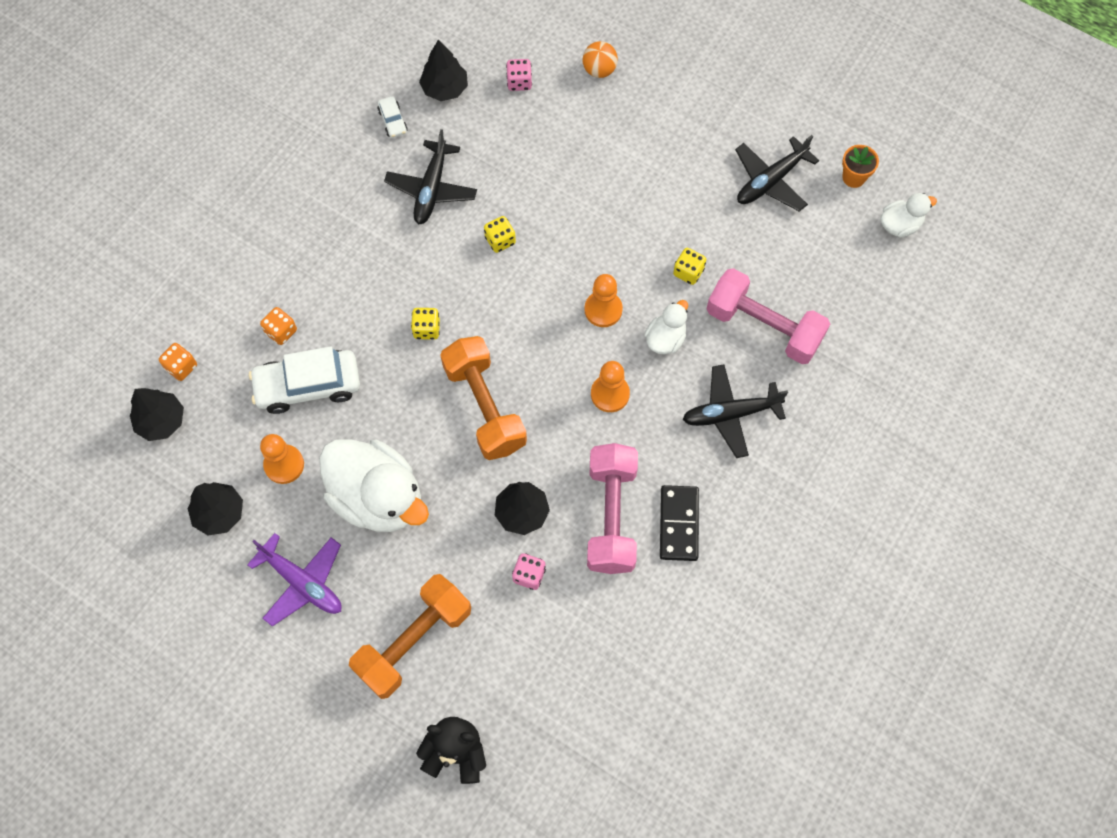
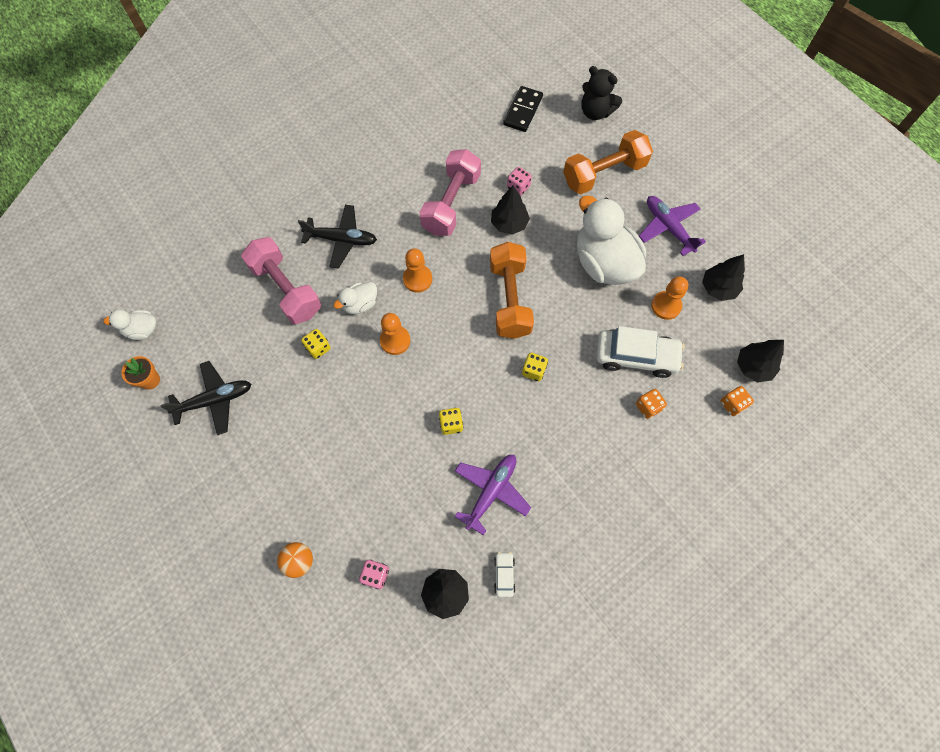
camera: 160 degrees left, 0 degrees up
(431, 189) = (491, 492): black plane -> purple plane
(678, 524) = (410, 186): black domino -> black domino (523, 111)

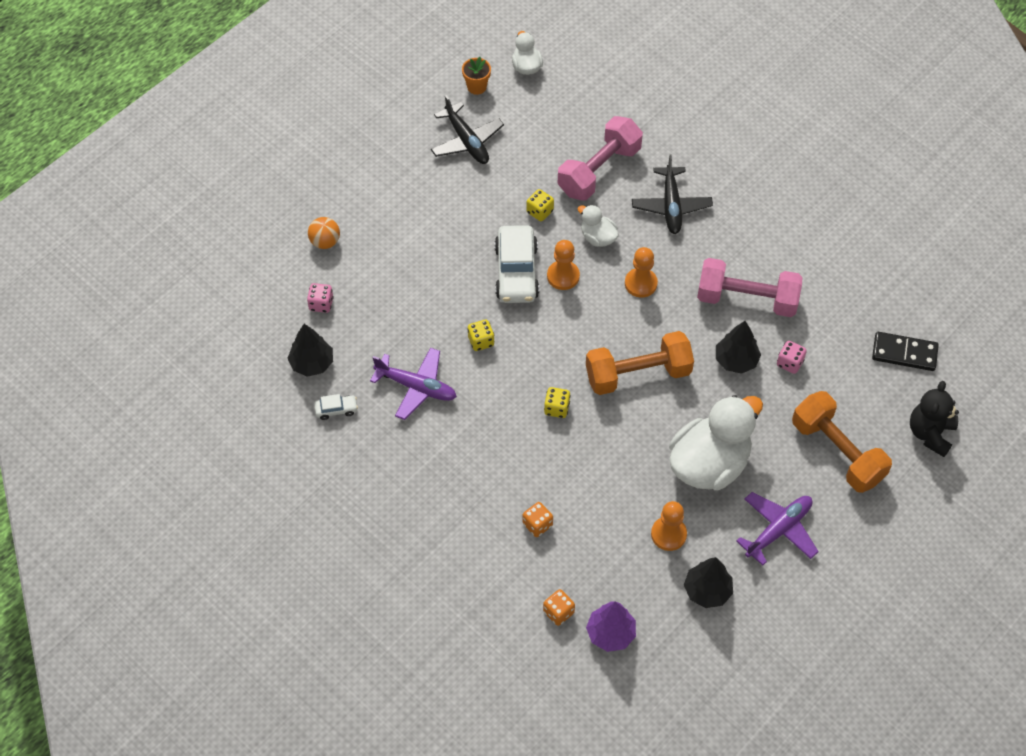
camera: 80 degrees right, 10 degrees down
(636, 357) = (595, 508): white car -> white car (516, 272)
(753, 367) = (610, 633): black tree -> purple tree

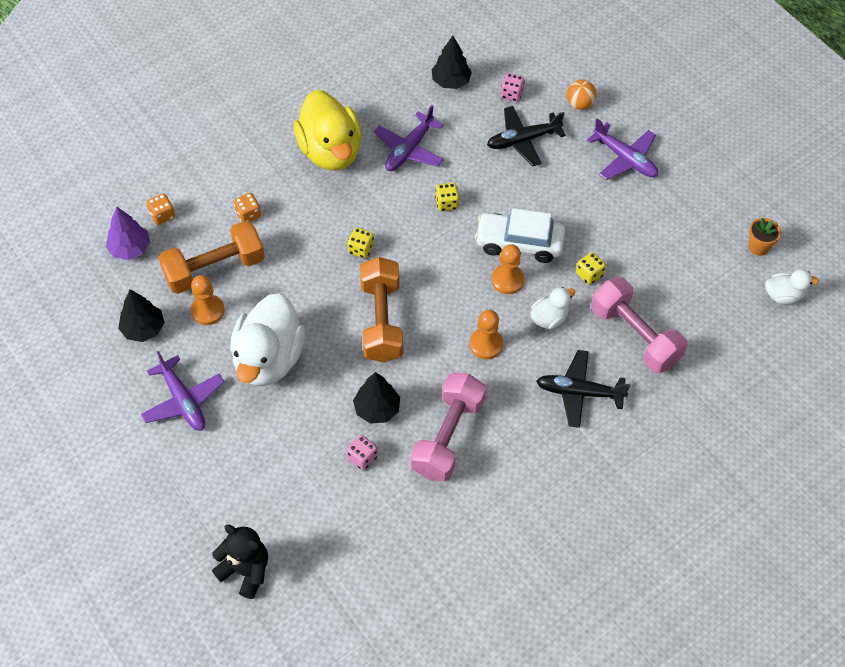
camera: 100 degrees right, 0 degrees up
(336, 410) = (400, 92): white car -> none
(391, 196) = (625, 159): none -> purple plane
(433, 462) = (330, 151): none -> yellow duck
(467, 141) = (686, 228): black plane -> black plane (523, 140)
(709, 464) = (269, 359): white duck -> white duck turned 45 degrees clockwise
(837, 452) = (250, 474): orange dumbbell -> orange dumbbell (214, 269)
(904, 353) = (347, 574): black domino -> none

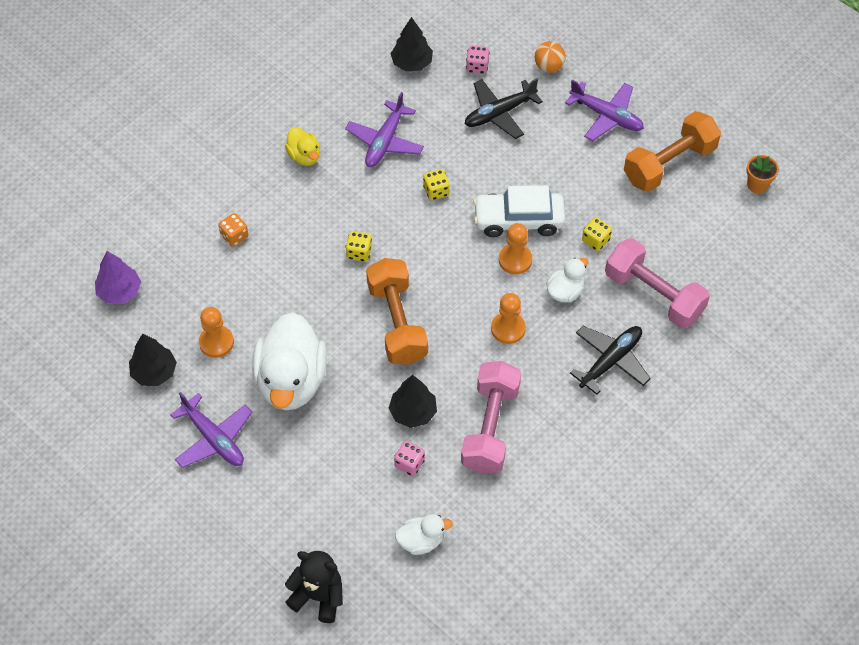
camera: 10 degrees left, 0 degrees up
(162, 215) = (145, 252): orange dice -> none
(214, 269) = (213, 298): orange dumbbell -> orange dumbbell (669, 164)
(330, 151) = (304, 156): yellow duck -> yellow duck, size x0.48
(579, 392) = (611, 361): black plane -> black plane turned 135 degrees clockwise
(783, 295) = (791, 229): white duck -> white duck (421, 541)

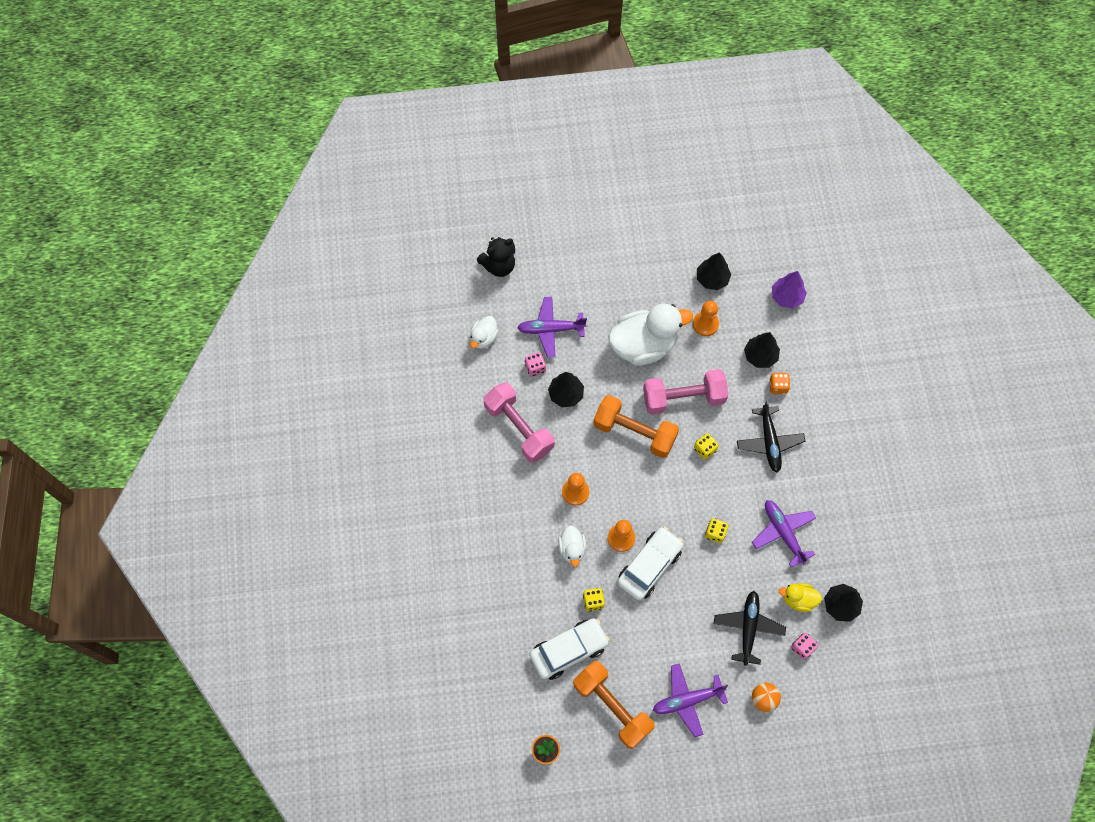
camera: 130 degrees right, 10 degrees up
(212, 272) = (760, 356): none -> black tree
(214, 438) = (640, 280): purple plane -> purple plane (550, 329)
(291, 381) = (644, 345): white duck -> white duck turned 120 degrees clockwise
(304, 156) = (811, 473): yellow duck -> yellow duck (798, 599)
(611, 361) = (501, 533): black plane -> black plane (769, 442)
(654, 294) = (523, 601): pink dumbbell -> pink dumbbell (683, 398)
(658, 228) = (569, 650): none -> white car
(669, 164) = (612, 707): orange dumbbell -> orange dumbbell turned 45 degrees counterclockwise

